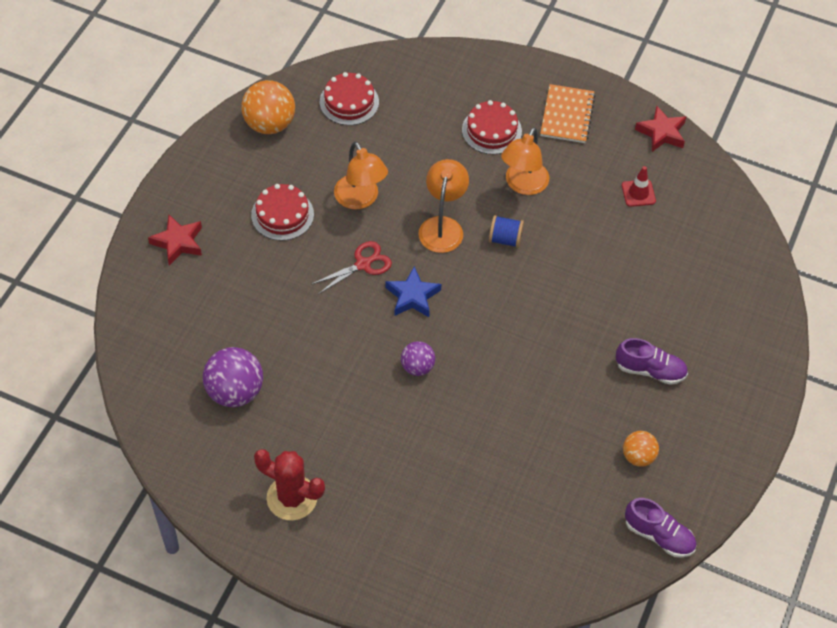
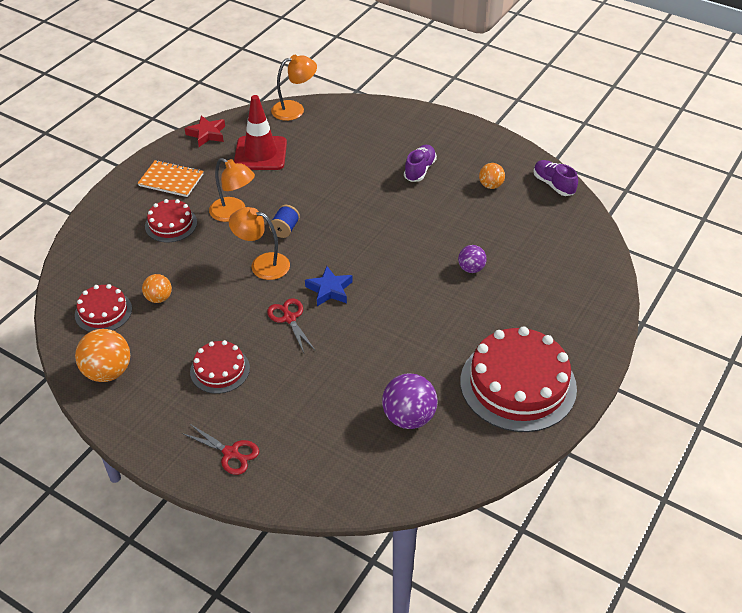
camera: 80 degrees left, 10 degrees down
(178, 242) = (230, 453): red star -> red scissors
(292, 498) = (518, 384): red cactus -> red cake
(360, 199) = (218, 314): orange lamp -> orange lamp (294, 109)
(375, 143) = (159, 298): none -> orange ball
(417, 367) = (399, 294): purple ball -> purple ball (471, 268)
(638, 193) = (260, 153): red traffic cone -> red traffic cone, size x2.10
(659, 535) = (553, 184): purple shoe -> purple shoe turned 75 degrees counterclockwise

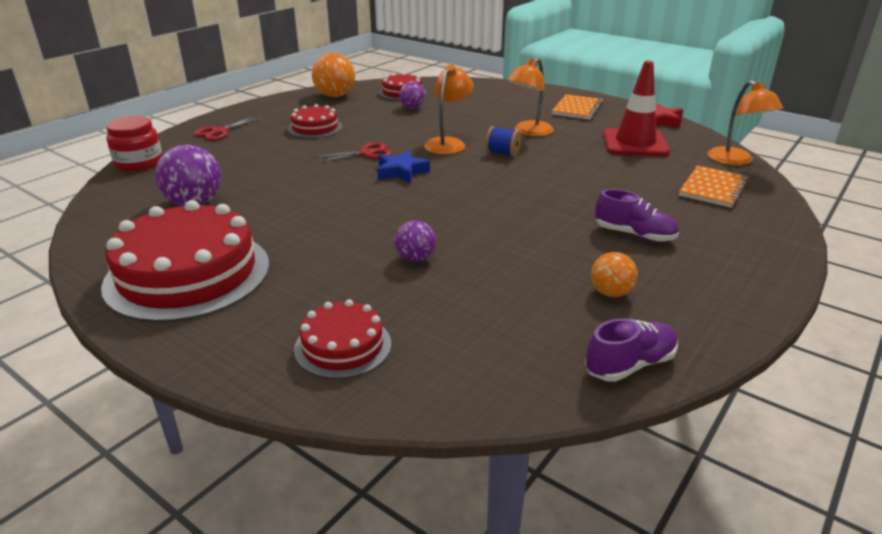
camera: 95 degrees right, 15 degrees down
(159, 298) = (412, 108): orange ball -> purple ball
(171, 224) = (511, 110): red cake -> red cake (343, 346)
(323, 497) = (139, 163): none -> red jar
(345, 127) = (713, 188): none -> orange notebook

